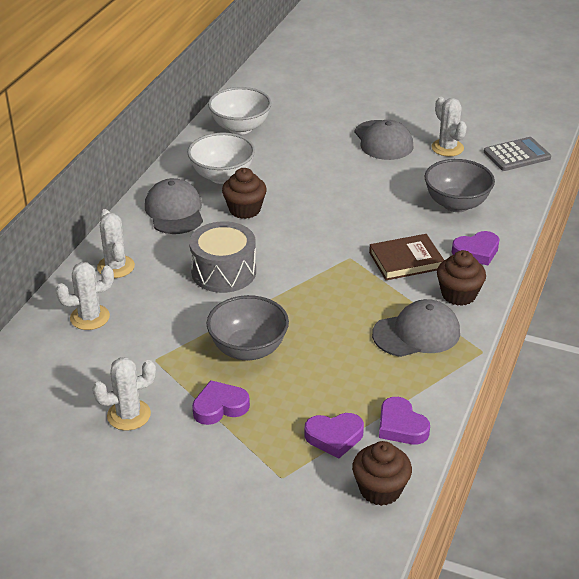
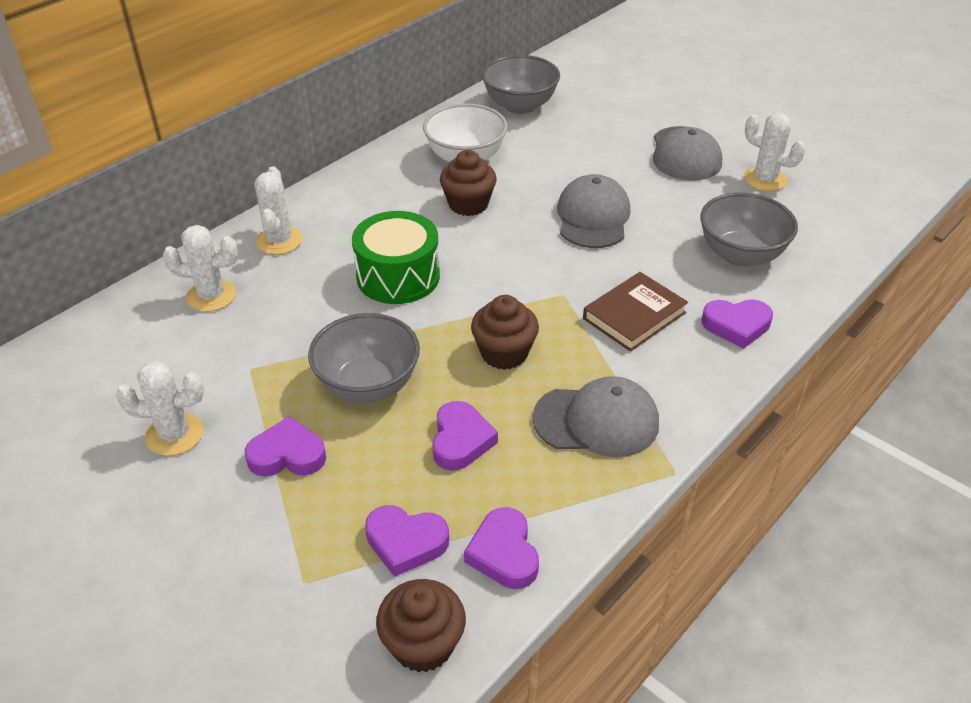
camera: 20 degrees right, 5 degrees up
(174, 211) = (386, 188): grey cap -> grey cap (593, 217)
(223, 272) = (398, 276): grey drum -> green drum
(240, 128) = (520, 106): white bowl -> grey bowl
(334, 367) = (461, 440): none -> purple heart
(406, 260) = (634, 315): brown book -> brown book turned 45 degrees counterclockwise
(447, 148) = (764, 179): white cactus -> white cactus turned 45 degrees counterclockwise
(458, 295) = (682, 380): brown cupcake -> brown cupcake (504, 353)
(517, 155) = (855, 207): grey calculator -> none

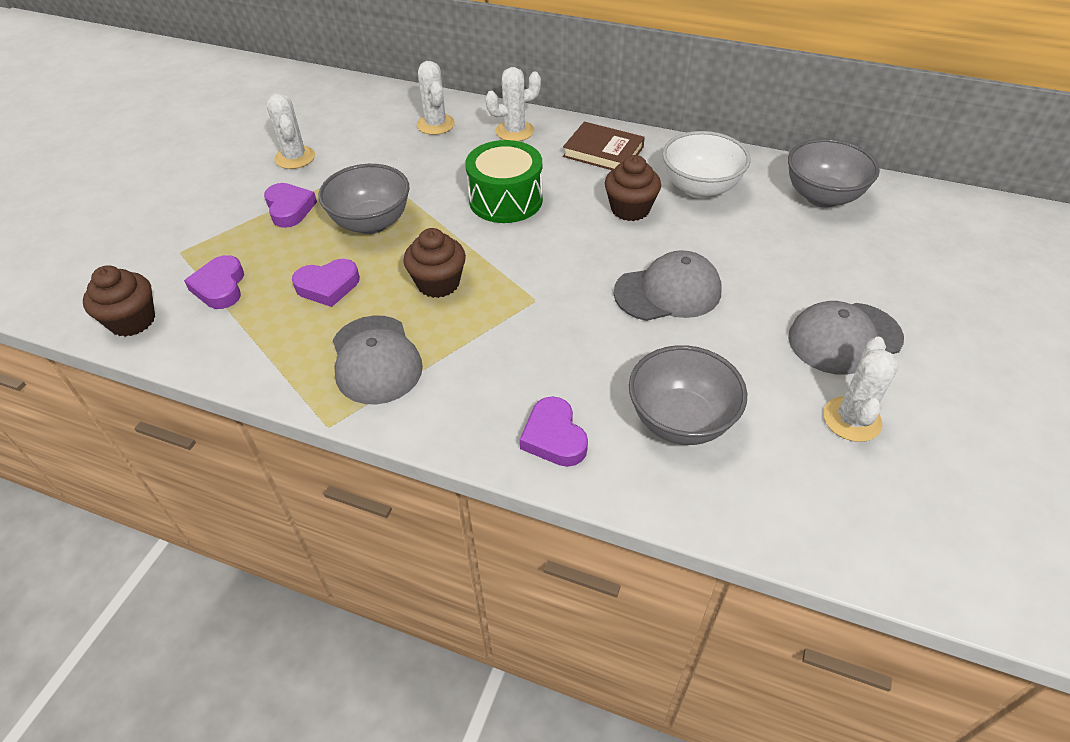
camera: 70 degrees right, 5 degrees up
(504, 553) = (218, 340): purple heart -> none
(634, 315) = (529, 354): brown book -> brown book (603, 152)

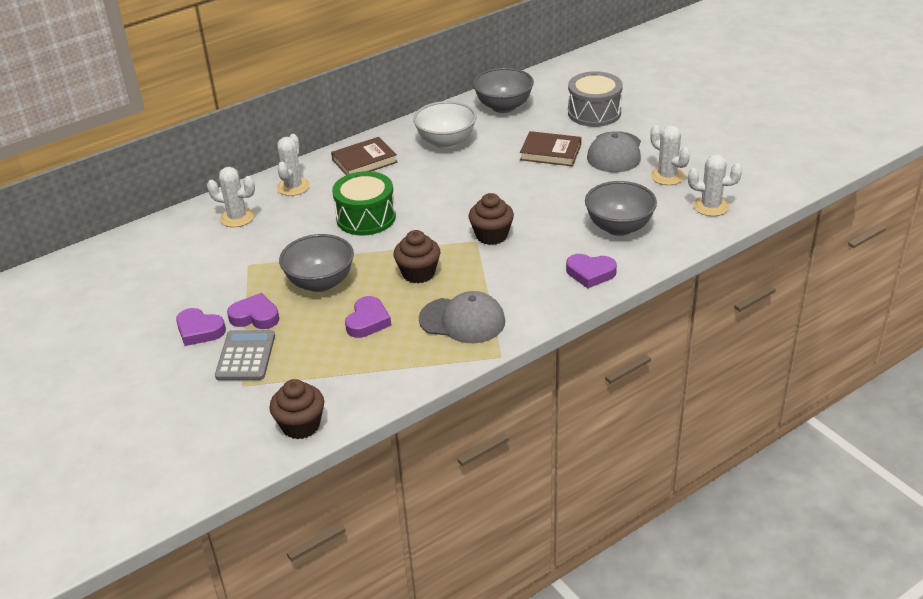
camera: 55 degrees left, 10 degrees down
(220, 287) = (310, 373): purple heart -> purple heart (199, 330)
(225, 232) = (246, 356): none -> grey calculator
(295, 158) = (190, 297): white cactus -> white cactus (711, 206)
(630, 209) = (434, 174): brown cupcake -> brown cupcake (491, 235)
(668, 292) = (522, 191): grey cap -> none
(775, 278) = (550, 152): none -> brown book
(909, 277) = (594, 113): none -> grey drum

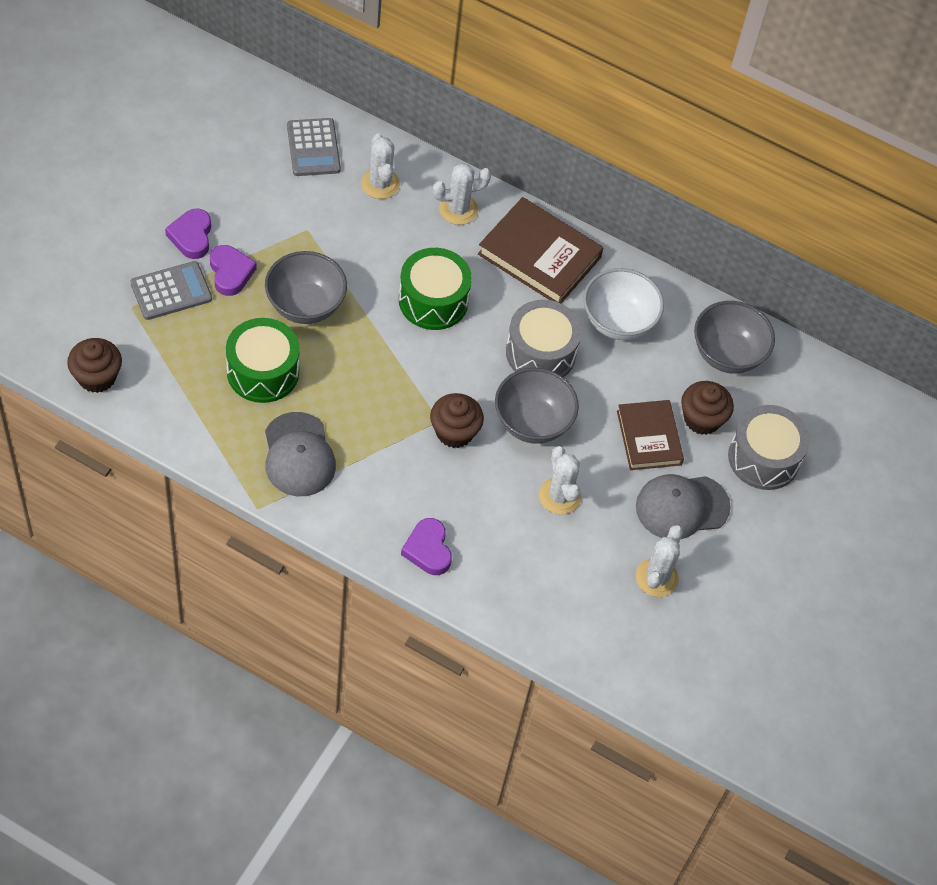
camera: 55 degrees right, 20 degrees up
(172, 243) = (313, 148): none -> grey calculator
(364, 161) = (539, 256): brown book -> brown book, size x1.51
(368, 321) = (263, 372): purple heart -> green drum
(418, 273) = (358, 387): brown cupcake -> brown cupcake (702, 419)
(448, 180) = (540, 353): none -> grey drum
(619, 227) = (527, 554): grey bowl -> grey bowl (532, 423)
(711, 206) = (613, 640): white cactus -> white cactus (559, 496)

